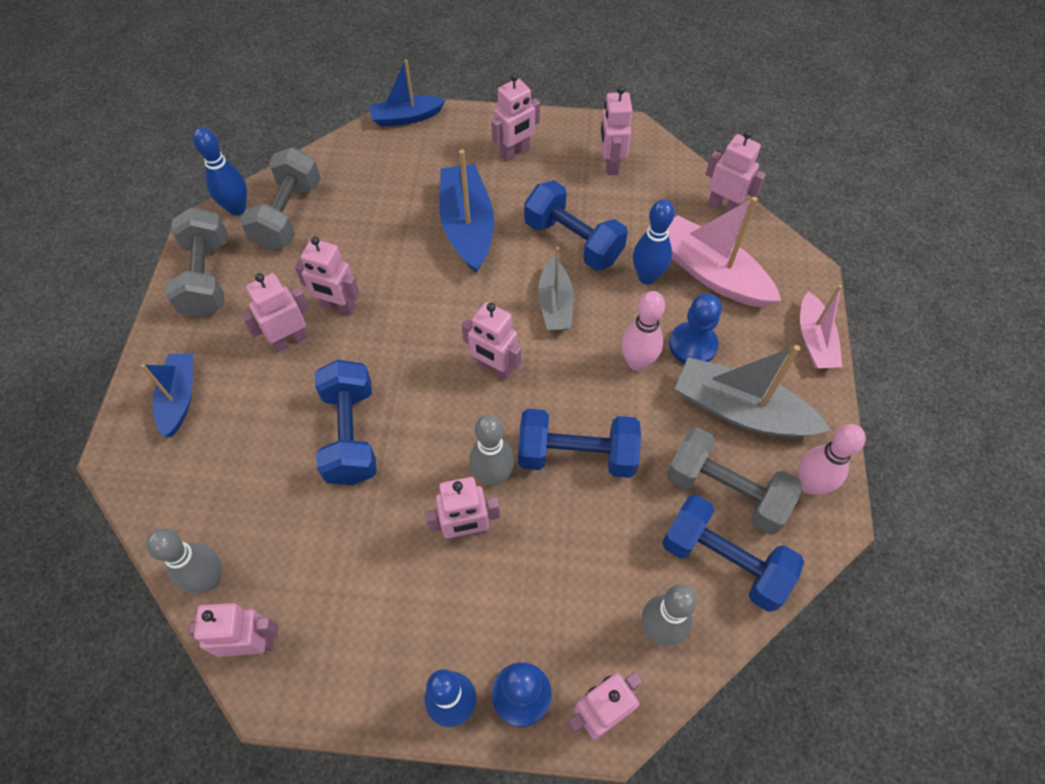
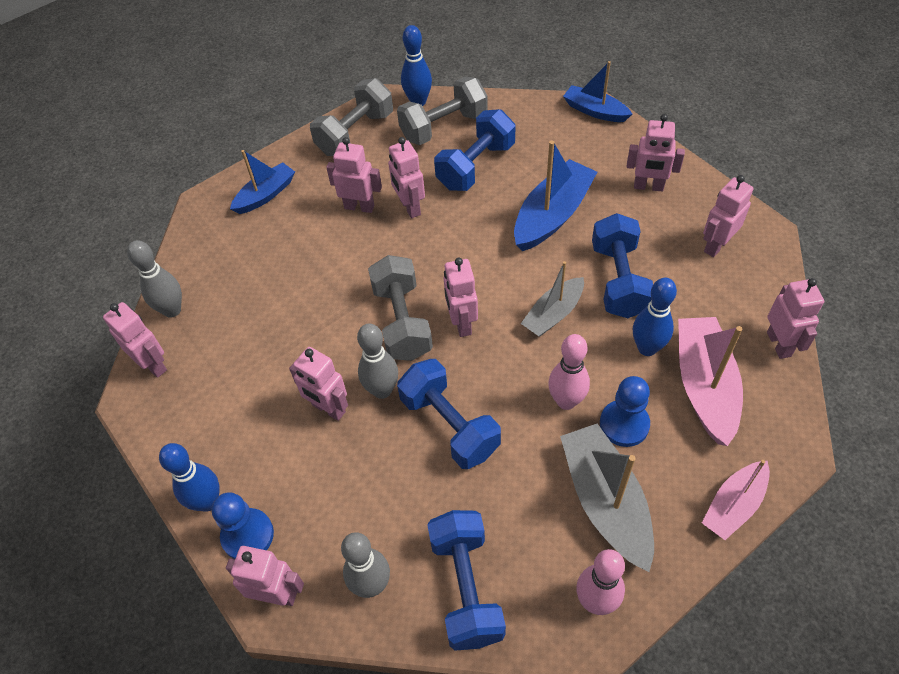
camera: 50 degrees right, 5 degrees down
(350, 434) = (329, 292): blue dumbbell -> blue dumbbell (475, 166)
(725, 491) = (524, 544): grey dumbbell -> grey dumbbell (402, 322)

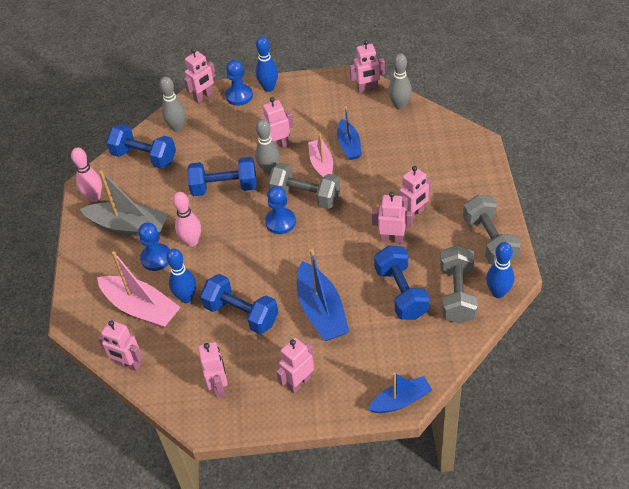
camera: 125 degrees right, 5 degrees down
(265, 195) = (463, 173): blue boat -> blue boat (349, 145)
(461, 323) = (280, 222): pink robot -> blue pawn
(553, 314) = (248, 267): grey boat -> none
(733, 505) = (77, 275): pink boat -> pink boat (321, 164)

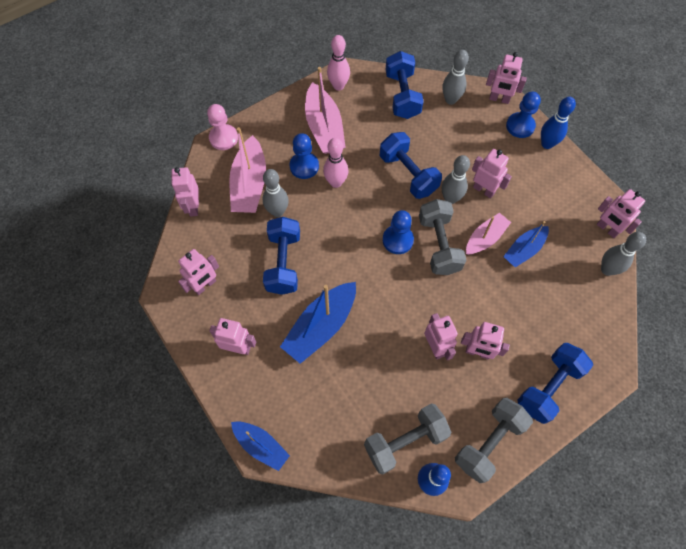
camera: 55 degrees right, 15 degrees up
(73, 309) = (223, 138): none -> pink pawn
(129, 226) = (324, 128): grey boat -> pink boat
(186, 297) = (277, 211): blue bowling pin -> grey bowling pin
(401, 293) = (378, 387): blue dumbbell -> blue dumbbell (549, 387)

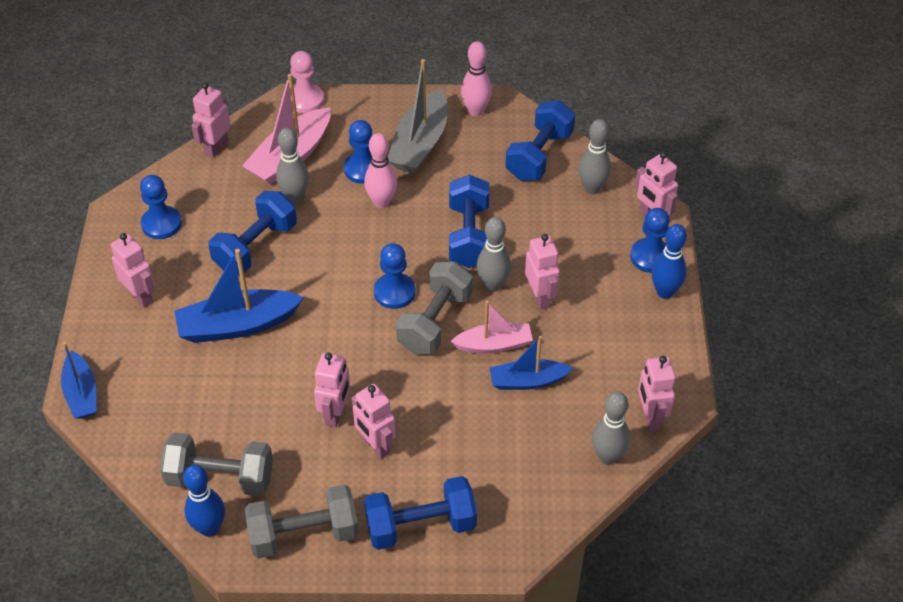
camera: 35 degrees right, 15 degrees down
(205, 285) = (161, 224): pink robot -> blue pawn
(324, 128) = (420, 143): pink boat -> grey boat

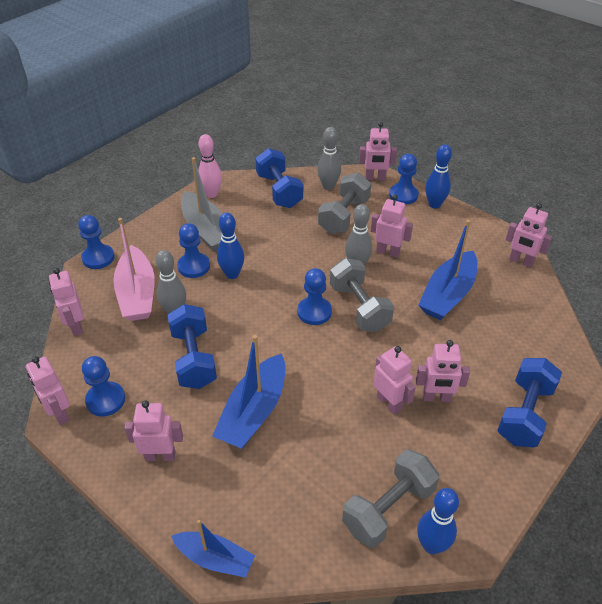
camera: 50 degrees left, 5 degrees down
(124, 207) = (59, 413): none -> pink robot
(304, 534) = (483, 485): grey dumbbell -> grey dumbbell (344, 216)
(305, 100) = (98, 258): pink pawn -> blue pawn
(381, 202) = (232, 274): pink bowling pin -> blue bowling pin
(469, 236) = (306, 253): blue dumbbell -> none
(494, 345) = (405, 292): pink boat -> none
(527, 381) = (448, 294): blue boat -> blue boat, size x1.59
(607, 457) = (536, 295): grey bowling pin -> none

